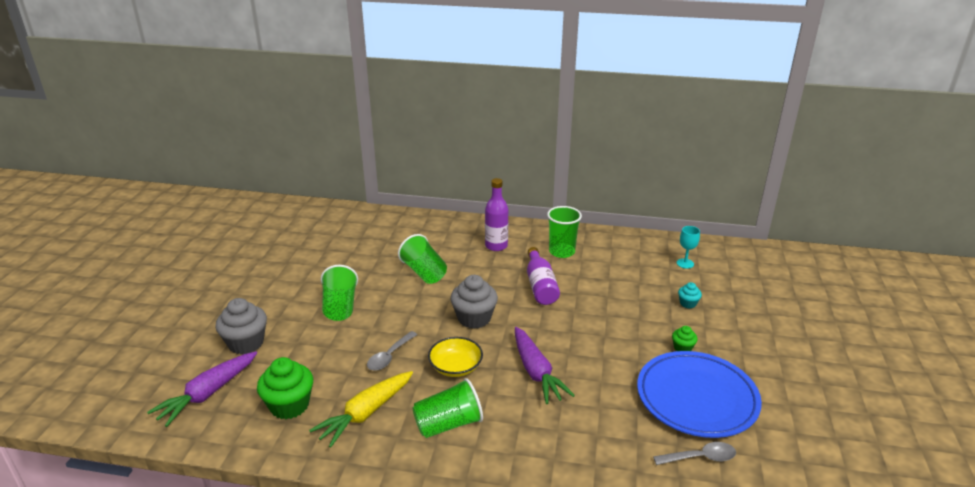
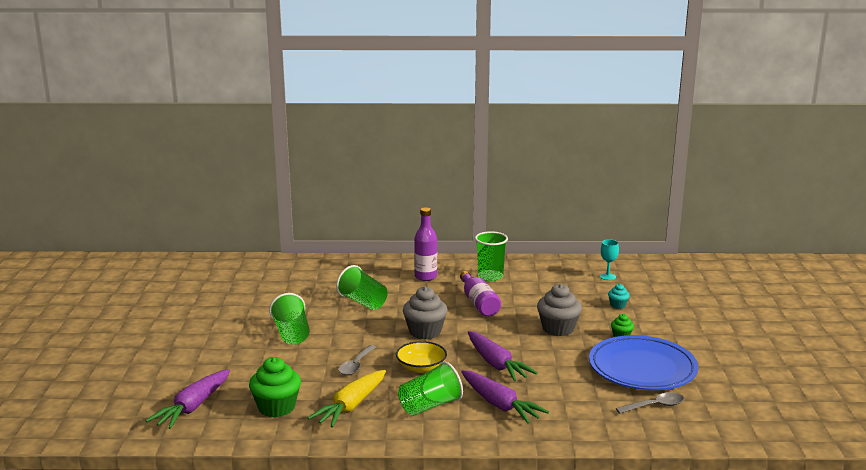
camera: 10 degrees left, 10 degrees down
(246, 343) = (211, 368): grey cupcake -> grey cupcake (558, 329)
(524, 432) = (499, 404): none -> purple carrot

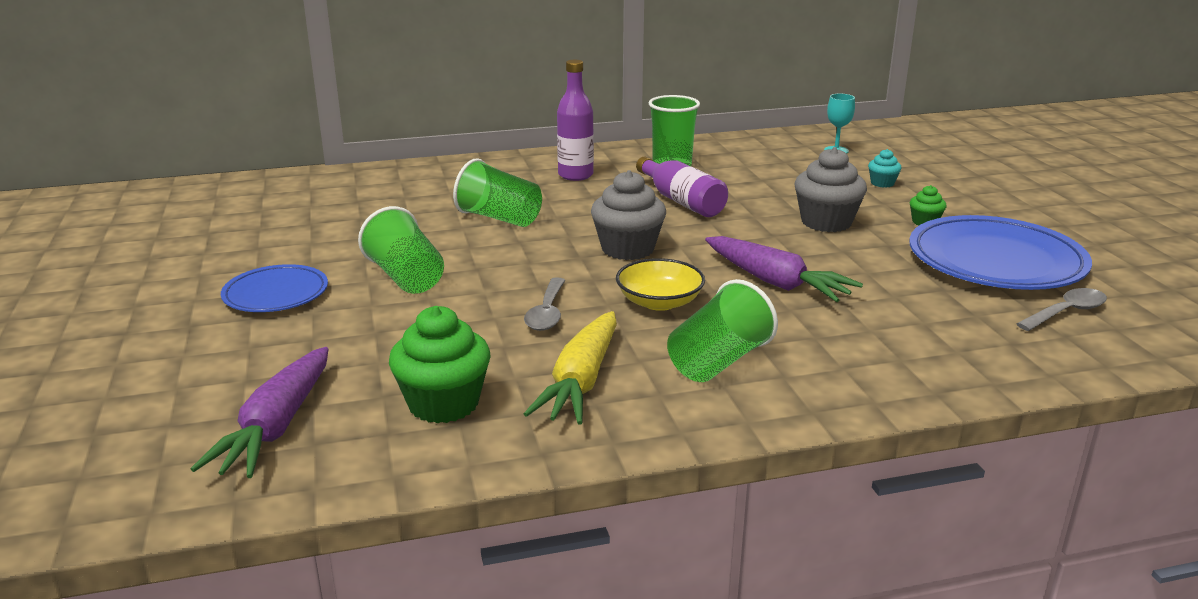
camera: 15 degrees left, 5 degrees up
(220, 335) = (276, 294): none -> blue plate
(499, 404) = (831, 343): purple carrot -> none

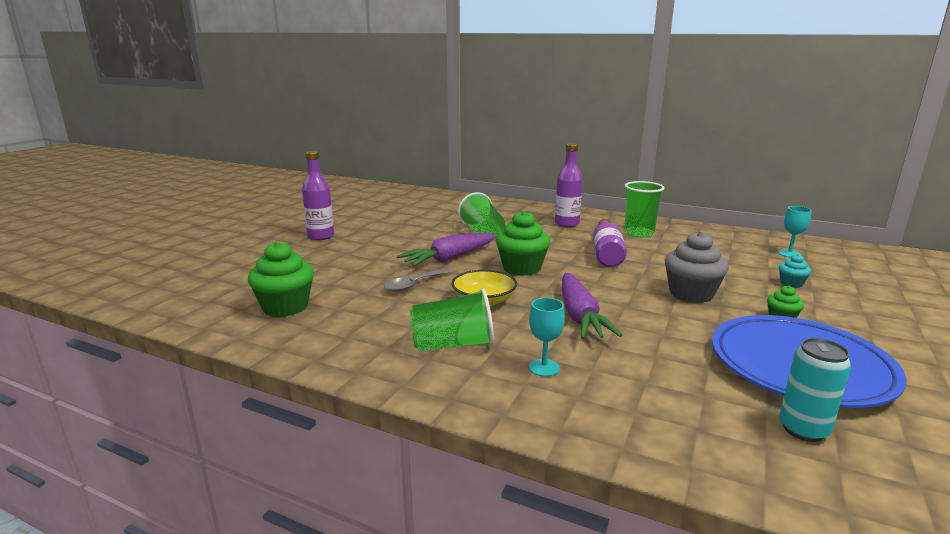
camera: 40 degrees right, 5 degrees down
(276, 294) = (321, 236): blue plate -> purple bottle
(277, 426) = (212, 288): purple carrot -> purple carrot (450, 258)
(406, 277) = (384, 246): green cup -> none
(581, 381) = (362, 323): yellow carrot -> none
(628, 249) = (521, 268): grey cupcake -> green cupcake
(833, 346) = (544, 368): none -> turquoise goblet
(1066, 312) = (803, 429): grey spoon -> turquoise can

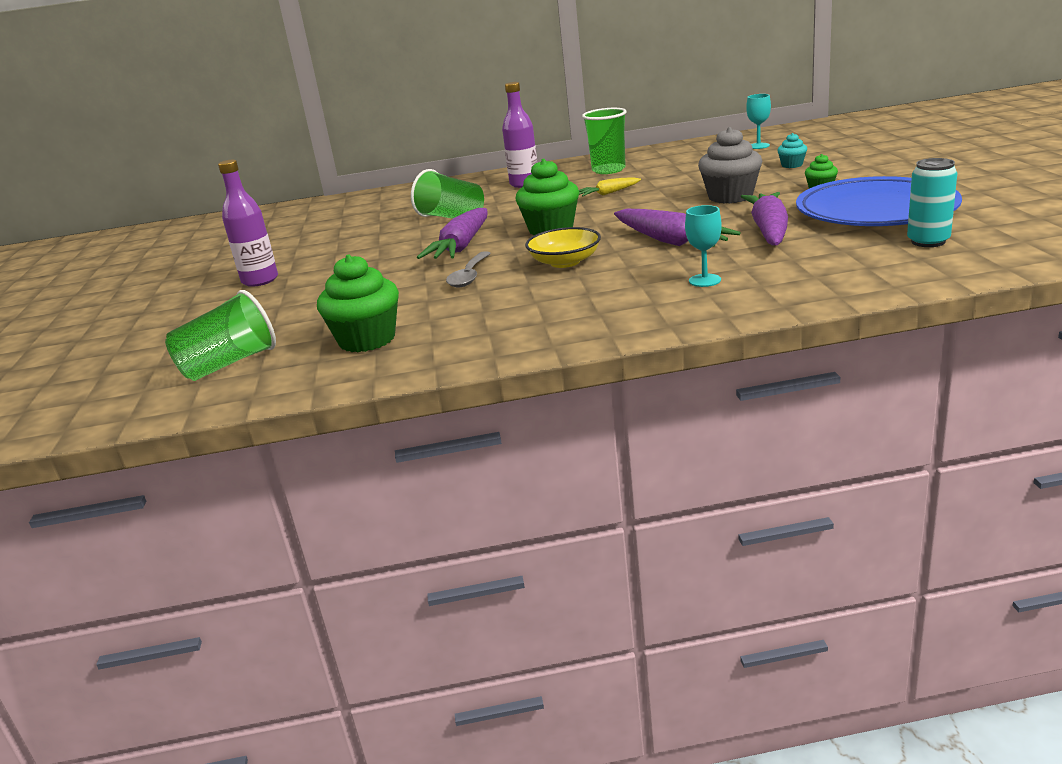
camera: 30 degrees left, 5 degrees up
(452, 345) = (601, 298): green cup -> green cup (229, 364)
(607, 253) = (608, 193): purple bottle -> yellow carrot
(670, 342) = (769, 230): none -> purple carrot

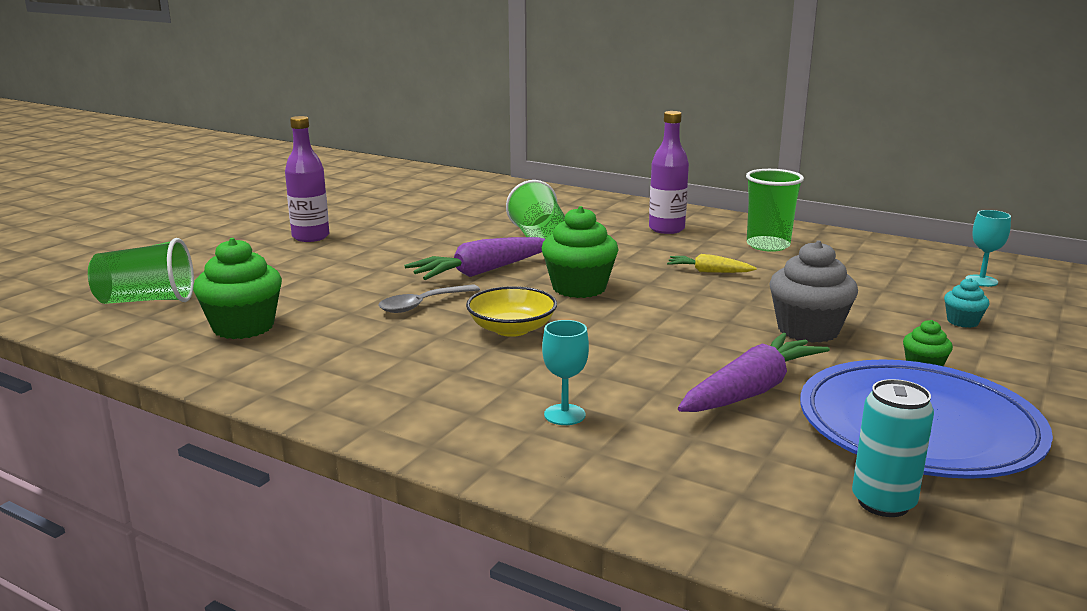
camera: 35 degrees right, 5 degrees down
(670, 241) = (637, 353): purple carrot -> none

